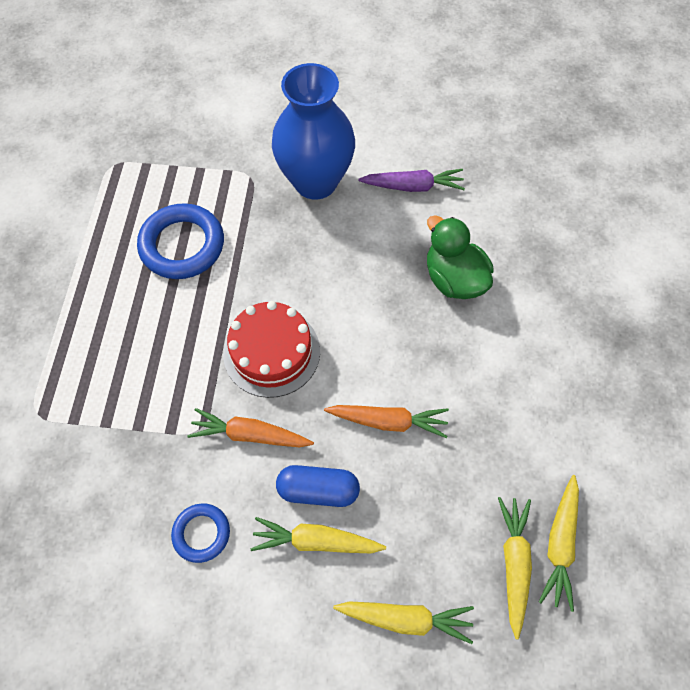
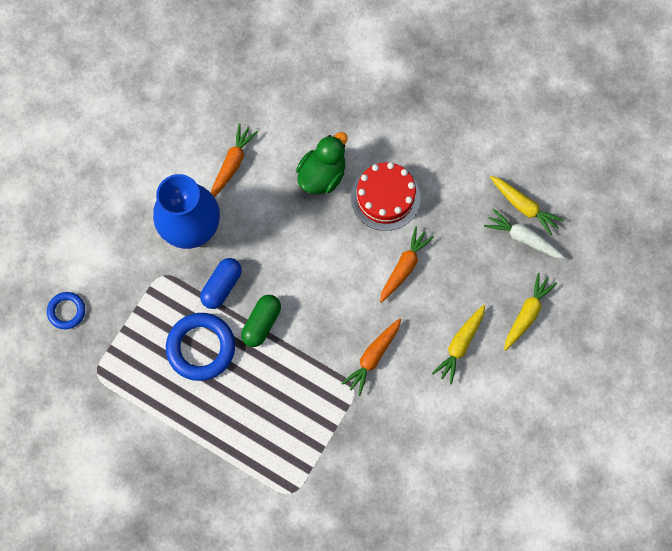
camera: 65 degrees left, 10 degrees up
(201, 533) = (424, 412): blue ring -> blue ring (67, 311)
(238, 293) = (261, 323): none -> green capsule
(271, 352) = (319, 319): red cake -> red cake (385, 197)
(318, 490) = (429, 330): blue capsule -> blue capsule (222, 286)
(413, 186) = (232, 164): purple carrot -> orange carrot
(454, 279) = (322, 175): green duck -> green duck turned 135 degrees clockwise
(514, 564) = (523, 238): yellow carrot -> white carrot

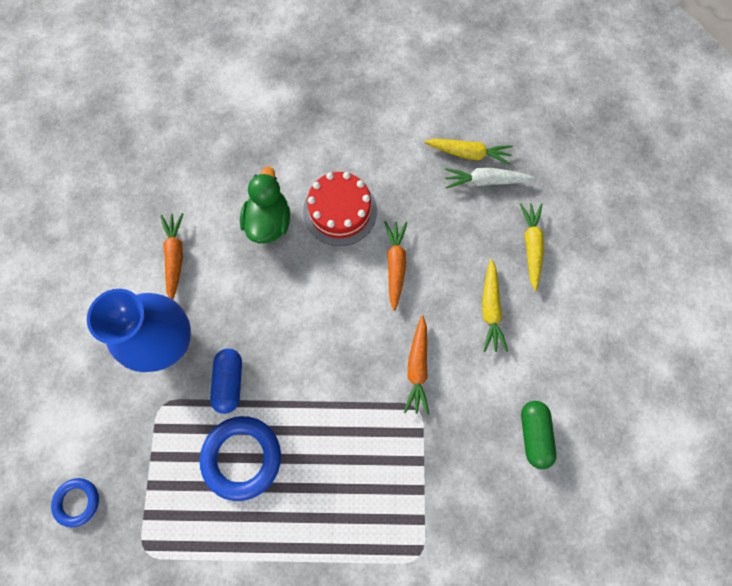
camera: 30 degrees left, 0 degrees up
(261, 323) = (290, 396): green capsule -> green capsule (533, 434)

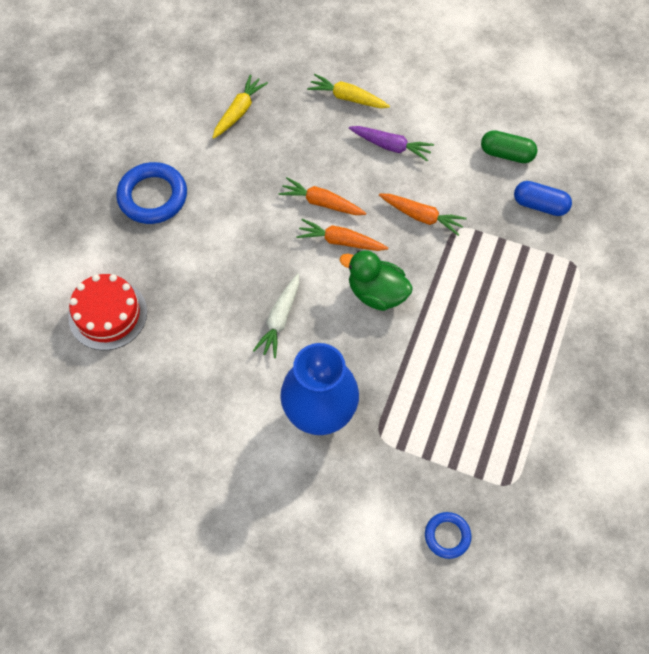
camera: 70 degrees left, 10 degrees down
(175, 257) = (232, 387): orange carrot -> orange carrot (341, 241)
(230, 382) = (379, 371): blue capsule -> blue capsule (540, 205)
(242, 457) = (453, 379): blue ring -> blue ring (153, 196)
(269, 222) = (232, 293): green duck -> green duck (377, 293)
(340, 211) = (248, 230): red cake -> red cake (108, 314)
(485, 181) = (272, 108): white carrot -> white carrot (280, 319)
(490, 309) = (391, 146): yellow carrot -> purple carrot

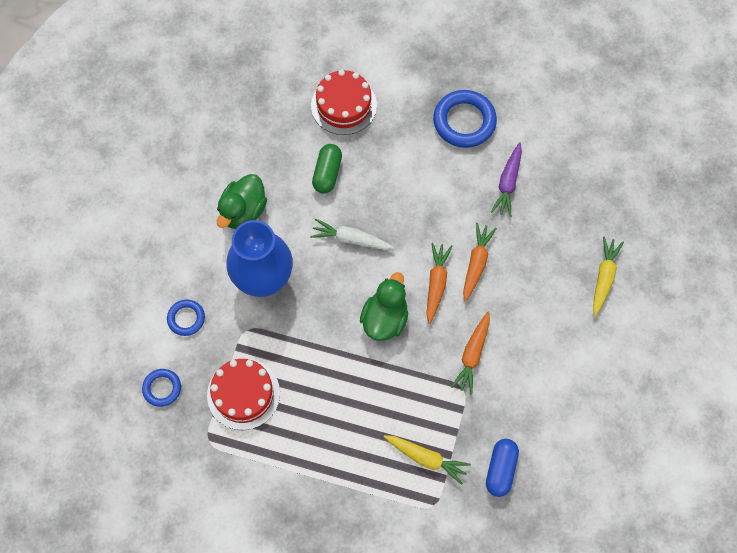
camera: 85 degrees right, 5 degrees up
(229, 433) = (243, 211): none -> green duck
(239, 111) = (570, 180): yellow carrot -> yellow carrot (426, 458)
(361, 505) = (186, 318): none -> blue ring
(391, 146) = (551, 322): purple carrot -> purple carrot (508, 183)
(456, 443) = (243, 394): none -> red cake
(506, 154) = (558, 436): green capsule -> green capsule (327, 173)

